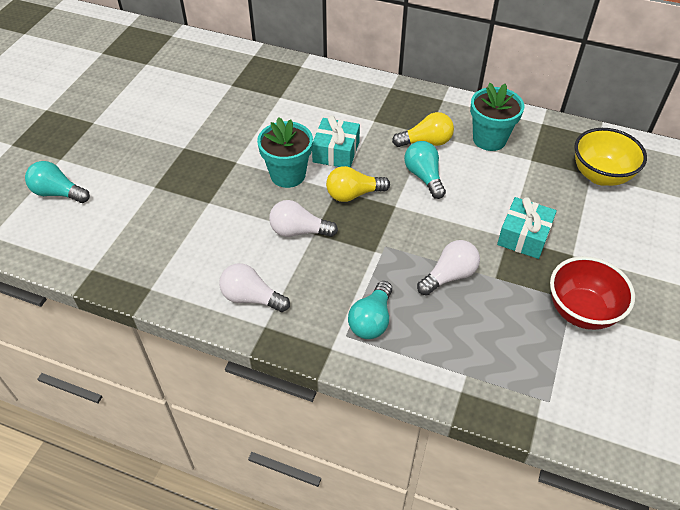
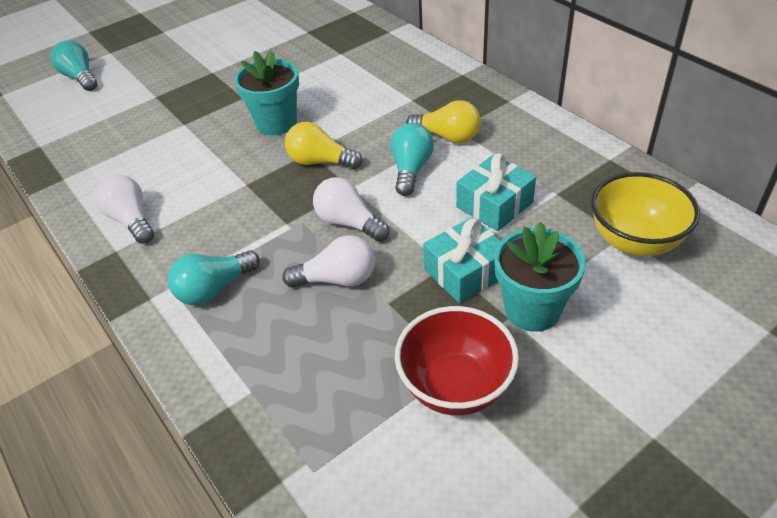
camera: 35 degrees right, 5 degrees down
(298, 231) = (234, 177): white light bulb -> white light bulb (348, 222)
(336, 152) = (343, 117): turquoise gift -> turquoise gift (494, 205)
(489, 139) = (525, 156): turquoise flower pot -> turquoise flower pot (532, 309)

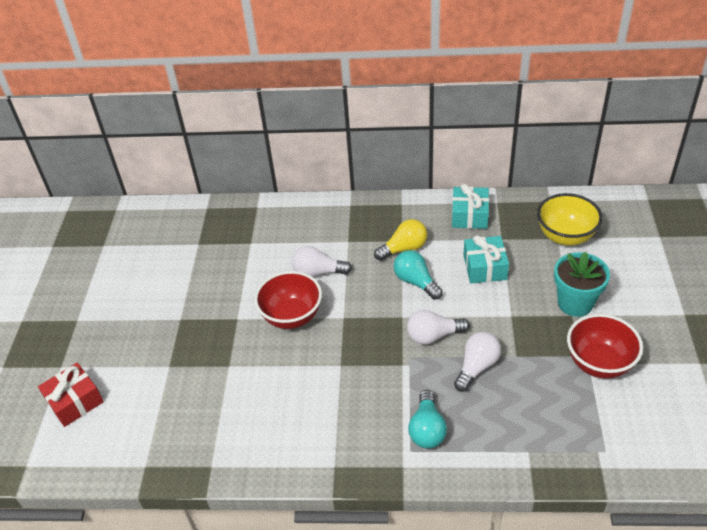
camera: 50 degrees left, 0 degrees up
(80, 78) = (75, 401): turquoise light bulb -> red gift
(131, 220) = (310, 444): white light bulb -> white light bulb (318, 272)
(276, 123) = (292, 317): turquoise flower pot -> red bowl
(320, 161) = (360, 317): yellow light bulb -> none
(465, 272) = (524, 311): turquoise gift -> turquoise gift (469, 215)

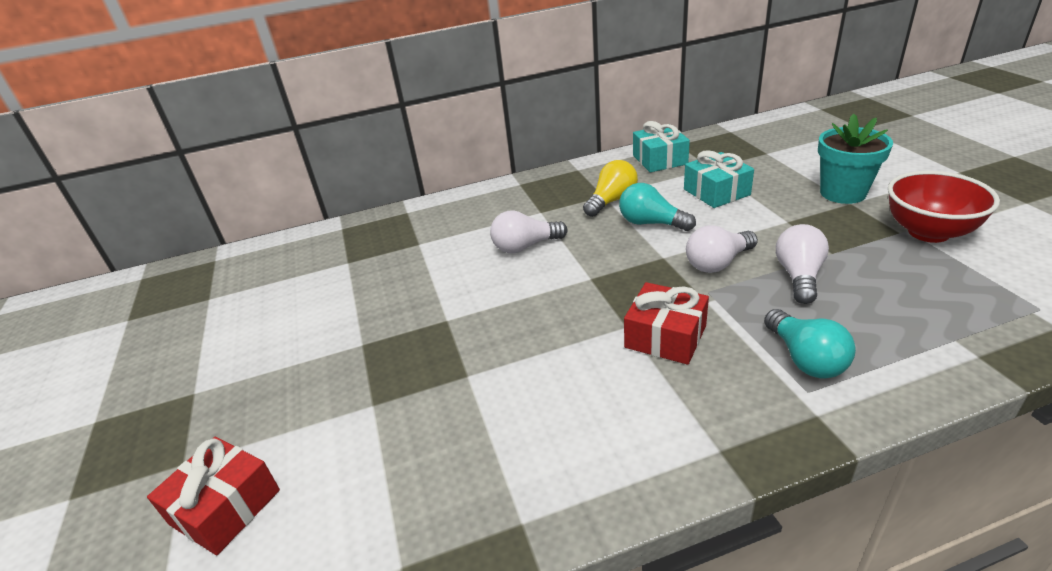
camera: 20 degrees left, 10 degrees down
(292, 317) = (522, 296): red bowl -> none
(358, 382) = (665, 336): none -> red gift
(565, 236) = (774, 150): yellow bowl -> none

